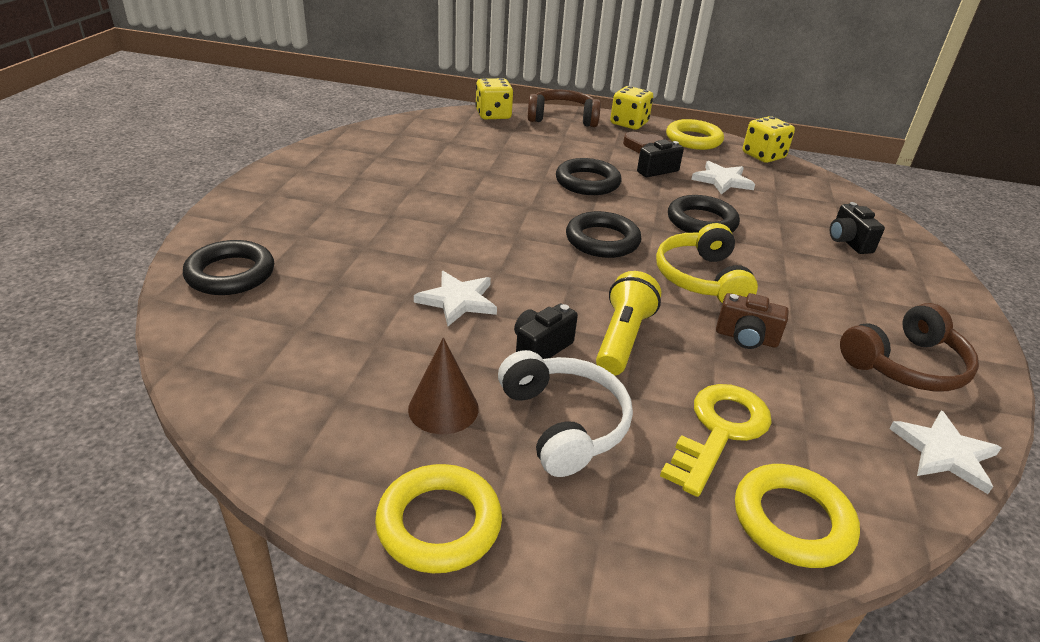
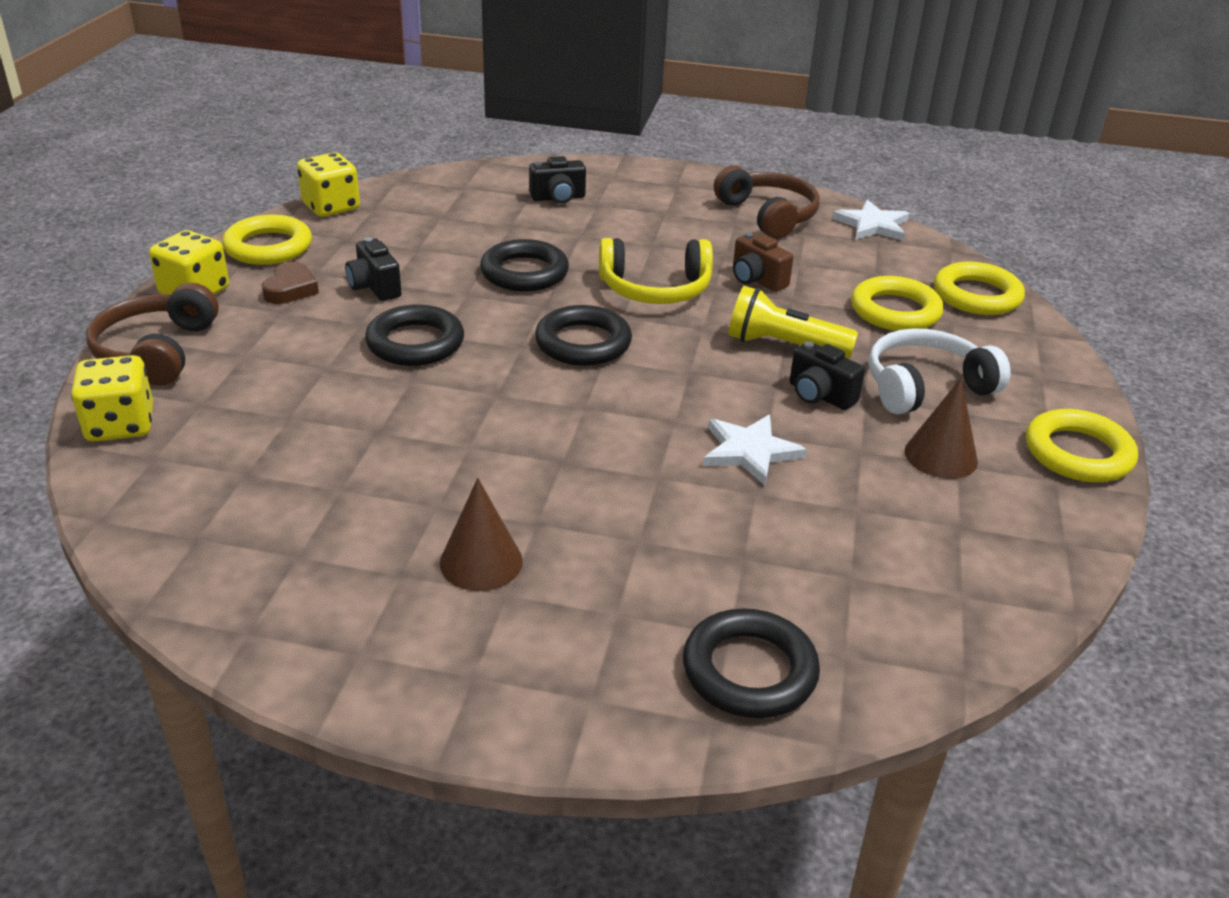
camera: 90 degrees left, 0 degrees up
(360, 198) = (481, 562): none -> brown cone
(719, 430) = (895, 311): yellow key -> yellow ring
(722, 180) = (408, 244): white star -> none
(746, 338) = (756, 280): brown camera -> brown camera turned 120 degrees clockwise

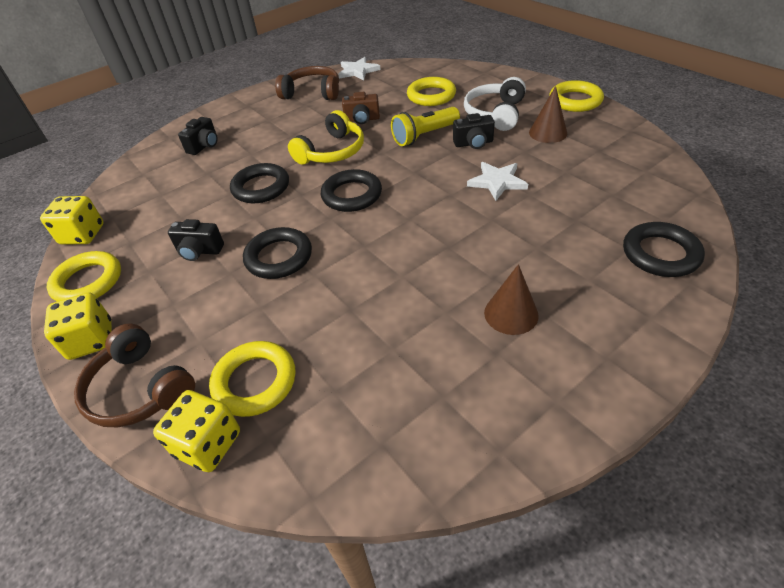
camera: 45 degrees left, 10 degrees up
(290, 289) = (152, 290): brown heart -> none
(976, 296) = (443, 72): yellow ring -> yellow ring (255, 382)

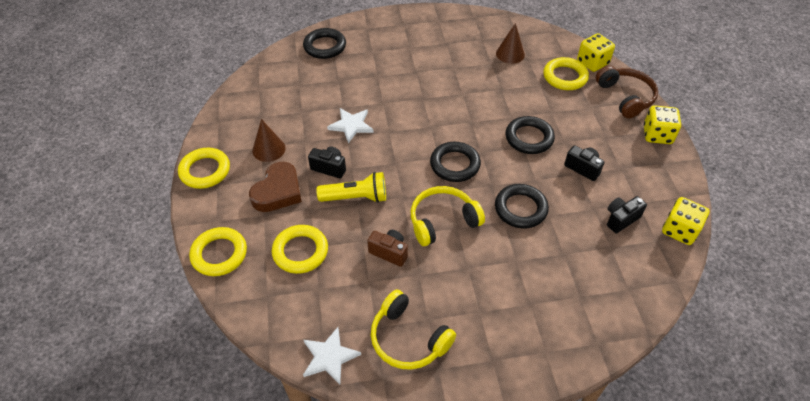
camera: 155 degrees left, 5 degrees up
(88, 282) = (666, 179): yellow ring -> yellow ring (219, 254)
(204, 146) = (560, 301): black camera -> black camera (621, 219)
(312, 93) = (408, 339): brown headphones -> yellow headphones
(495, 114) = (278, 191): white headphones -> brown heart
(511, 314) = (424, 54): brown cone -> brown cone (510, 54)

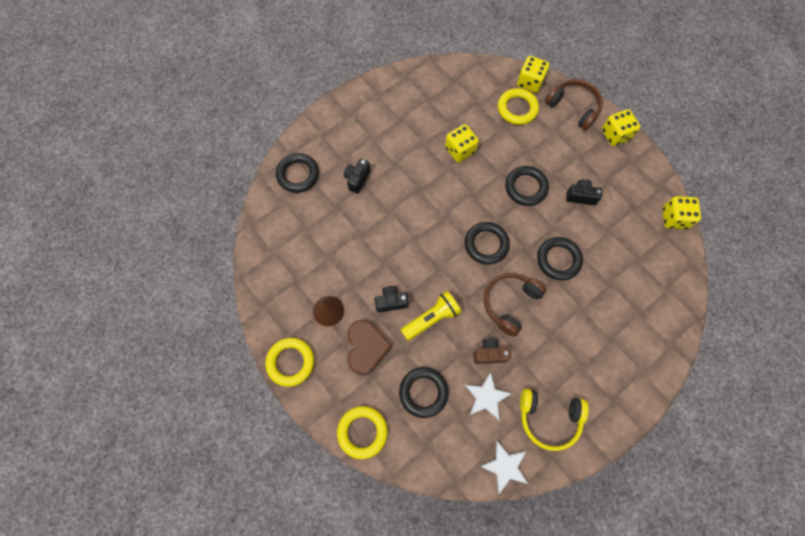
camera: 30 degrees left, 20 degrees up
(300, 251) = (423, 392): yellow ring -> black ring
(351, 125) = (380, 249): white star -> white star (486, 397)
(443, 221) = (510, 303): yellow headphones -> brown headphones
(484, 85) = (460, 150): none -> yellow dice
(510, 54) = (460, 104): brown cone -> none
(621, 219) = (631, 230): black camera -> black camera (357, 179)

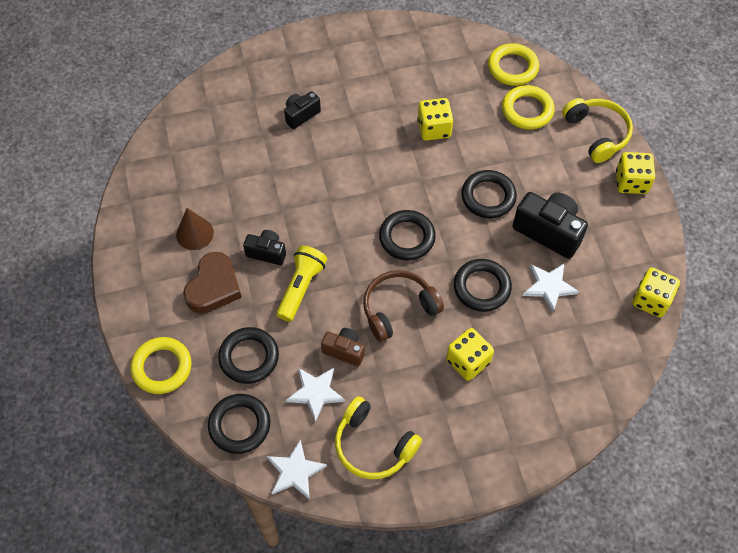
camera: 25 degrees right, 10 degrees down
(290, 362) = (127, 267): yellow ring -> yellow ring (512, 67)
(298, 175) = (240, 86): black ring -> black ring (239, 425)
(431, 318) = (301, 287): yellow flashlight -> yellow flashlight turned 60 degrees counterclockwise
(529, 82) = (559, 87): yellow dice -> yellow dice (468, 361)
(573, 107) = (596, 134): brown headphones -> yellow headphones
(580, 196) = (548, 231): black camera -> black camera, size x1.74
(603, 238) = (549, 286): none -> white star

